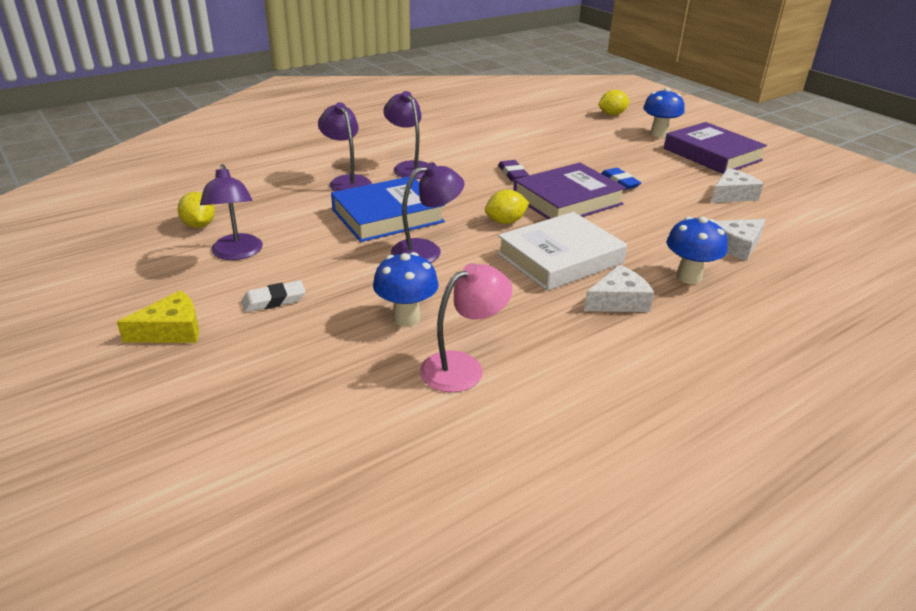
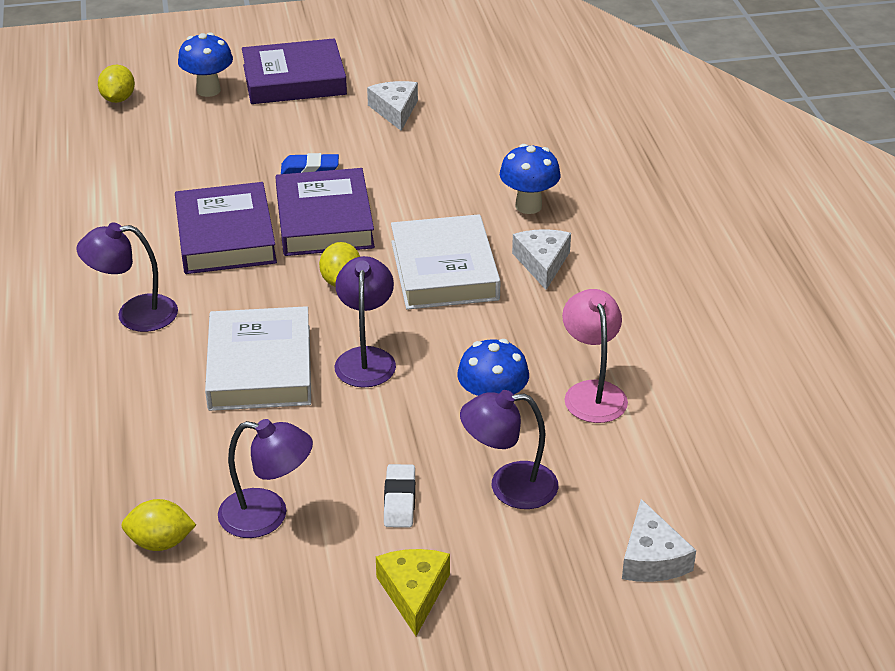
camera: 65 degrees left, 5 degrees up
(347, 181) = (132, 380): purple lamp -> purple lamp (509, 486)
(387, 216) = (260, 367): blue book -> white book
(513, 174) = (225, 236): purple eraser -> purple book
(736, 246) = (493, 154): white cheese -> white cheese (652, 558)

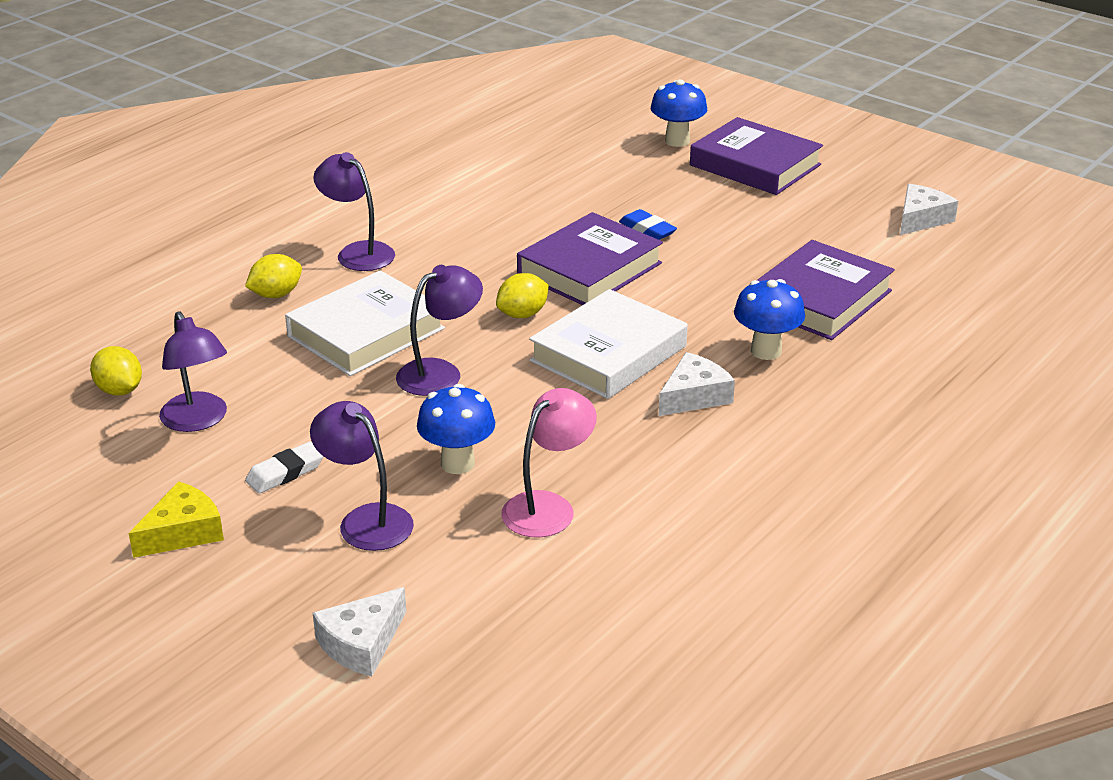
camera: 50 degrees right, 5 degrees down
(118, 99) = (604, 116): yellow lemon -> yellow lemon (276, 294)
(225, 236) = (504, 240): purple book -> purple book (819, 299)
(395, 110) = (793, 226): white cheese -> white cheese (921, 219)

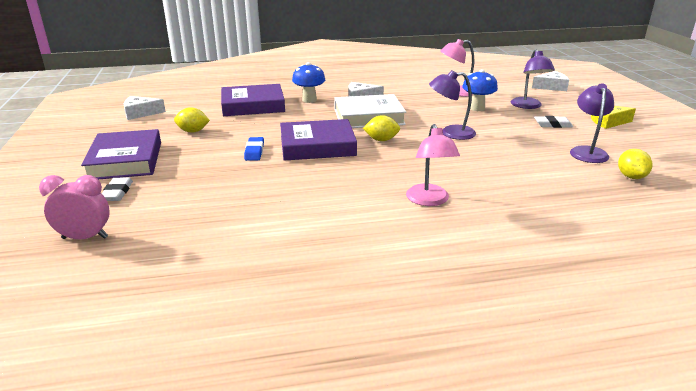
camera: 140 degrees left, 5 degrees down
(276, 294) = (506, 194): yellow lemon -> yellow lemon (193, 131)
(357, 252) = (429, 200): purple lamp -> pink lamp
(366, 332) = (469, 158): white book -> none
(612, 110) = (85, 238): none -> pink clock
(677, 141) = (117, 192): blue mushroom -> white eraser

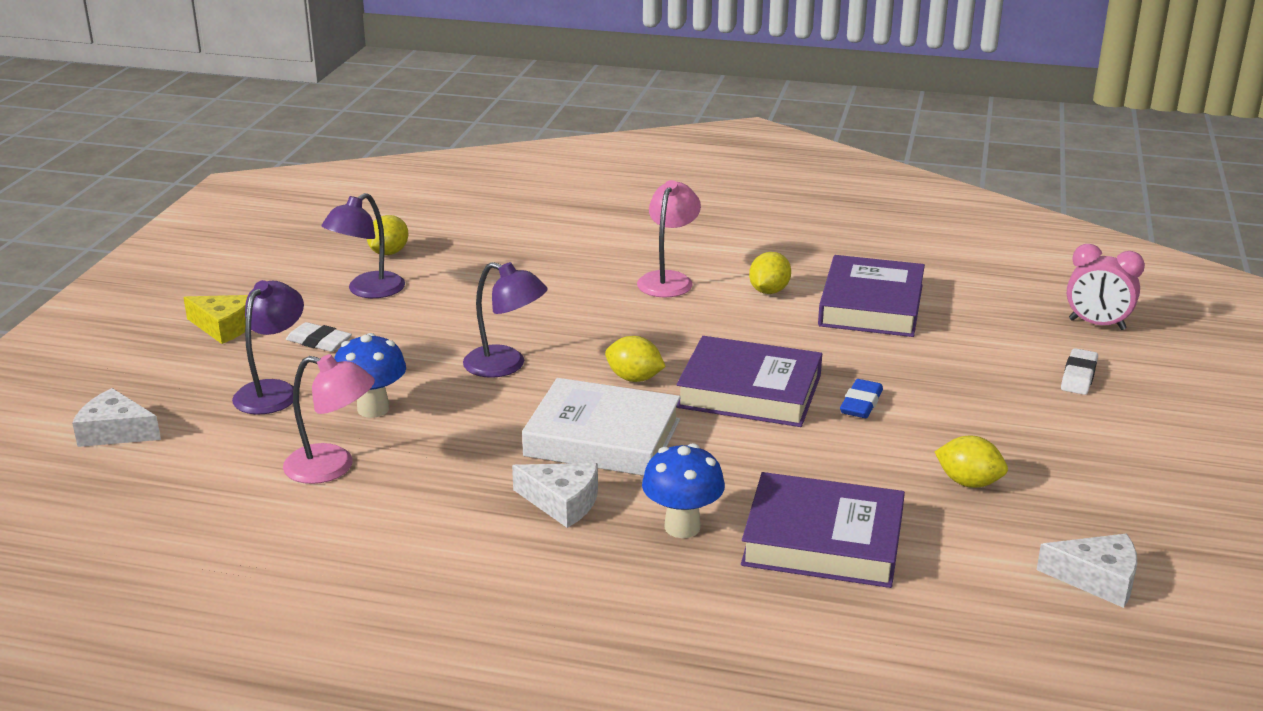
camera: 155 degrees left, 0 degrees up
(126, 160) = (1085, 435): purple book -> purple book (871, 305)
(351, 208) = (769, 291): none -> yellow lemon

